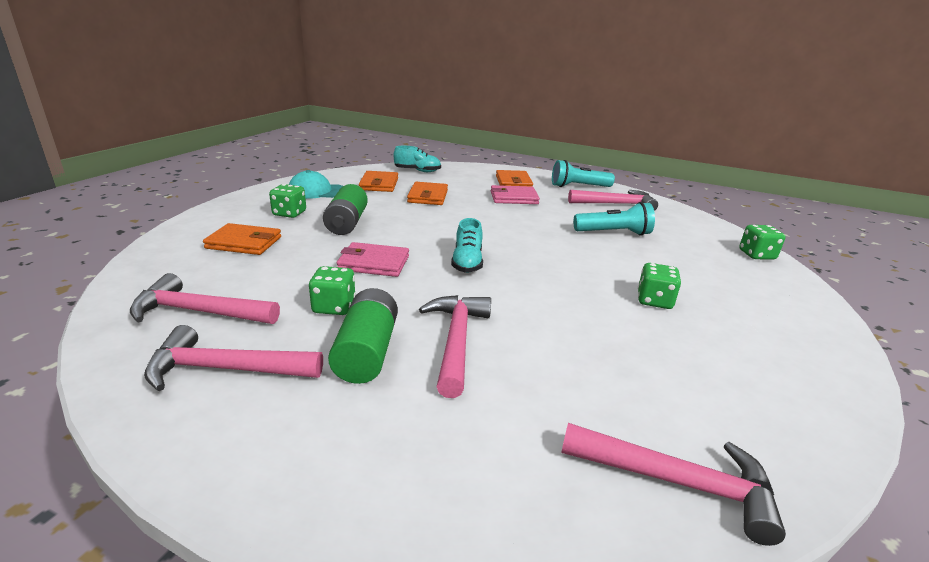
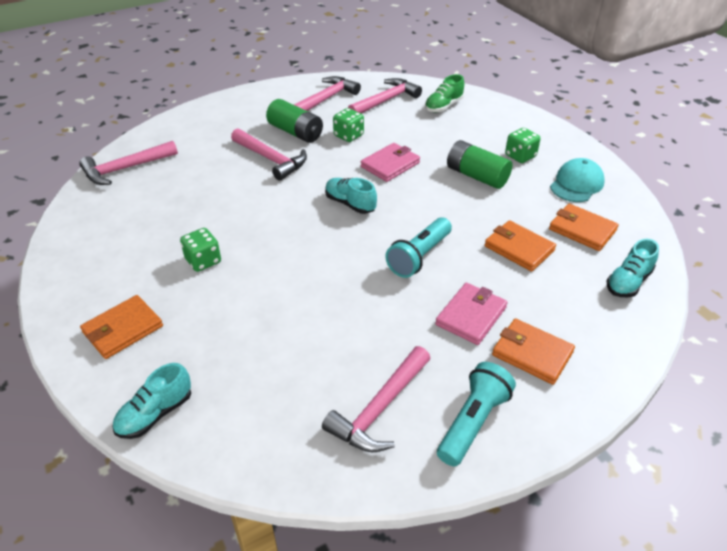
camera: 130 degrees right, 15 degrees up
(194, 268) = (443, 106): none -> green shoe
(244, 243) = (471, 127): orange wallet -> orange wallet (123, 329)
(614, 233) = (312, 332): turquoise flashlight -> turquoise flashlight (419, 257)
(756, 255) = (155, 414): green dice -> turquoise shoe

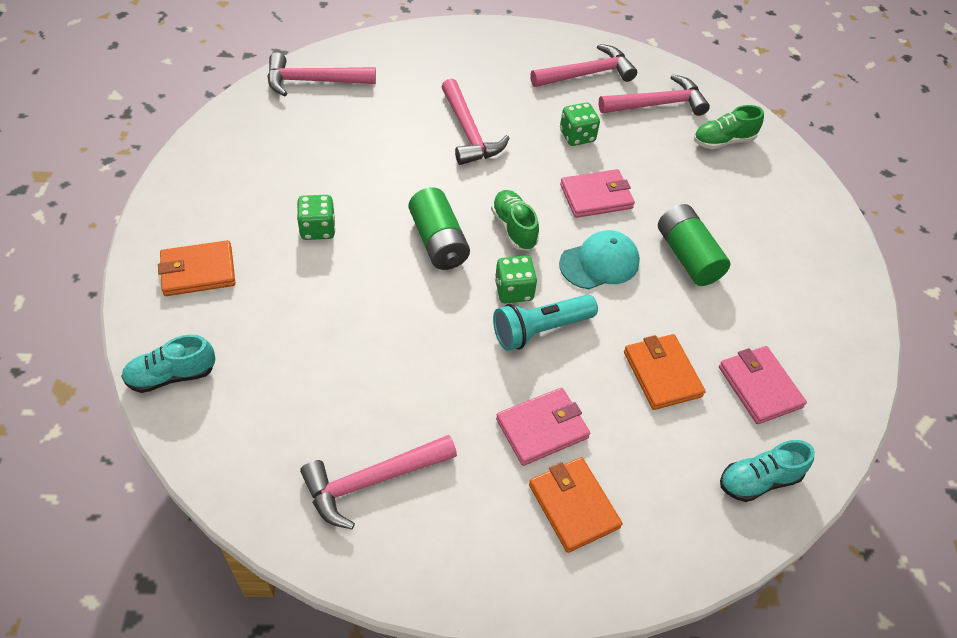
camera: 25 degrees right, 10 degrees up
(295, 132) = (520, 107): green battery -> green battery (438, 242)
(350, 204) = (514, 228): turquoise shoe -> green shoe
(473, 422) = (452, 546): turquoise flashlight -> none
(520, 156) = (764, 252): green dice -> green dice (514, 291)
(576, 184) = (805, 323): turquoise cap -> turquoise cap (599, 263)
(582, 230) = (760, 387): orange wallet -> pink wallet

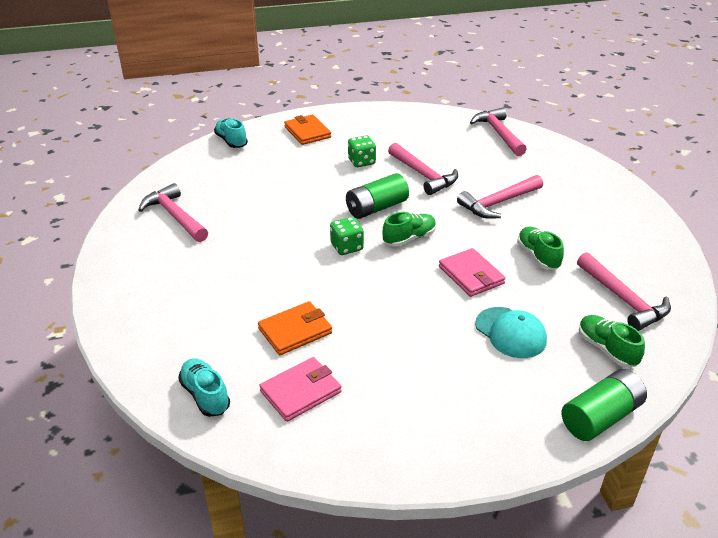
camera: 80 degrees right, 15 degrees down
(540, 330) = (315, 264): turquoise flashlight -> none
(542, 429) = (228, 276): pink wallet -> none
(573, 506) = (168, 298): orange wallet -> none
(577, 136) = (538, 256): green dice -> green shoe
(587, 74) = (627, 252): pink hammer -> pink hammer (423, 175)
(599, 263) = (396, 285): turquoise cap -> turquoise cap (510, 332)
(687, 256) = (431, 335): green battery -> green battery (601, 417)

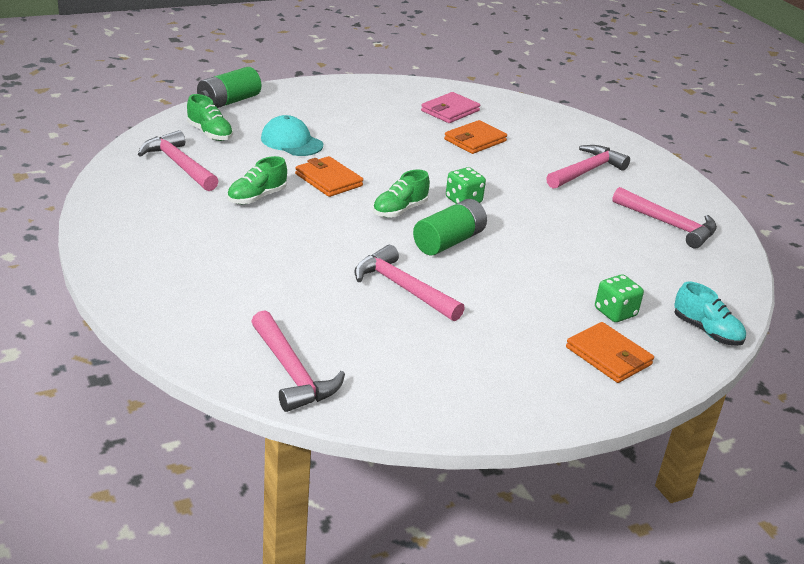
camera: 165 degrees right, 5 degrees down
(205, 395) = (516, 109): turquoise shoe -> none
(361, 162) = (496, 305): green dice -> green dice (615, 312)
(471, 275) = (328, 180): pink wallet -> orange wallet
(498, 203) = (297, 253): pink hammer -> pink hammer (586, 171)
(538, 256) = (257, 197): green shoe -> green shoe turned 75 degrees clockwise

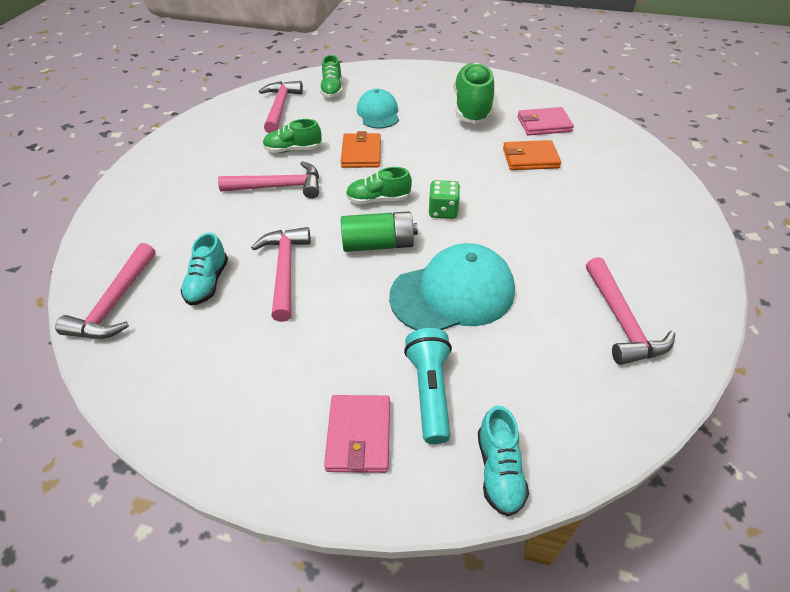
camera: 45 degrees right, 15 degrees up
(228, 102) = (378, 69): green battery -> none
(351, 323) = (208, 283): none -> turquoise shoe
(372, 113) = (472, 108): none -> green shoe
(548, 251) = (453, 293): none -> turquoise cap
(586, 171) = (603, 226): pink hammer -> pink hammer (279, 187)
(608, 356) = (358, 435): orange wallet -> pink wallet
(615, 312) = (430, 391): green dice -> turquoise flashlight

